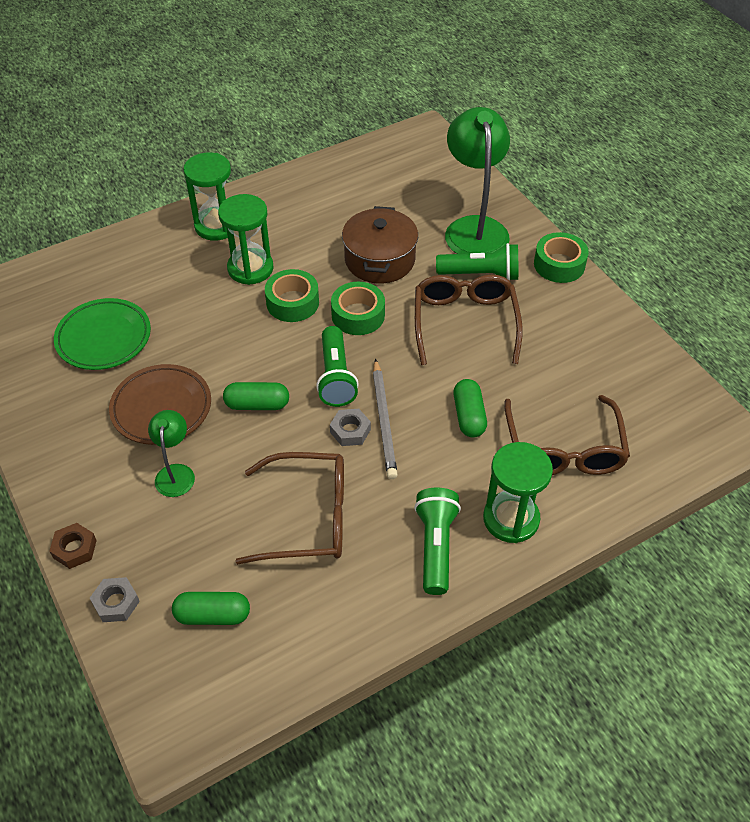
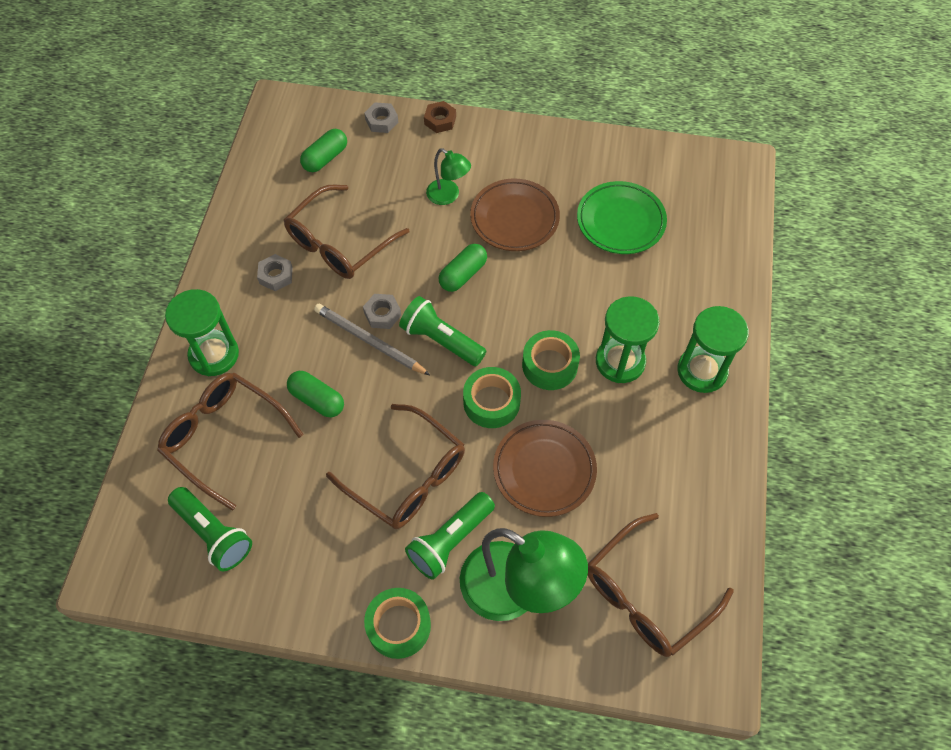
camera: 130 degrees right, 10 degrees up
(379, 260) = (544, 470): brown pot -> brown plate
(390, 539) = (276, 275): none -> grey nut
(409, 176) = (646, 595): none -> brown glasses
(435, 547) = (244, 296): green flashlight -> green flashlight (213, 534)

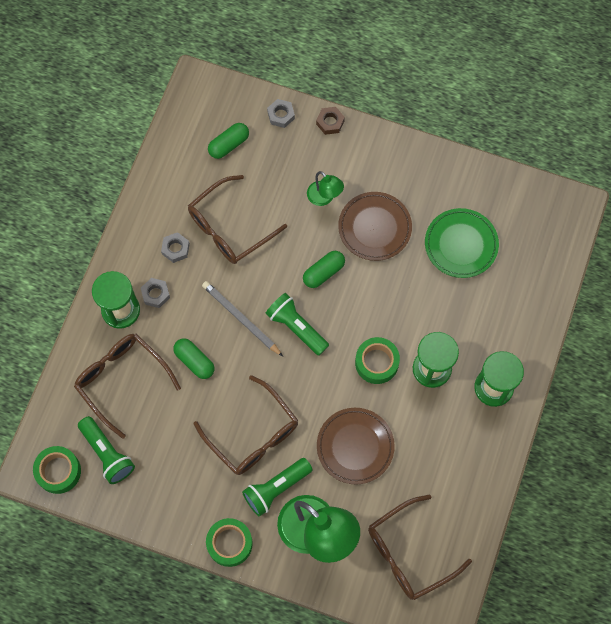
camera: 10 degrees right, 10 degrees up
(382, 314) = (254, 297): grey nut -> grey nut (155, 294)
(491, 402) = (326, 386): green tape -> green tape (58, 471)

